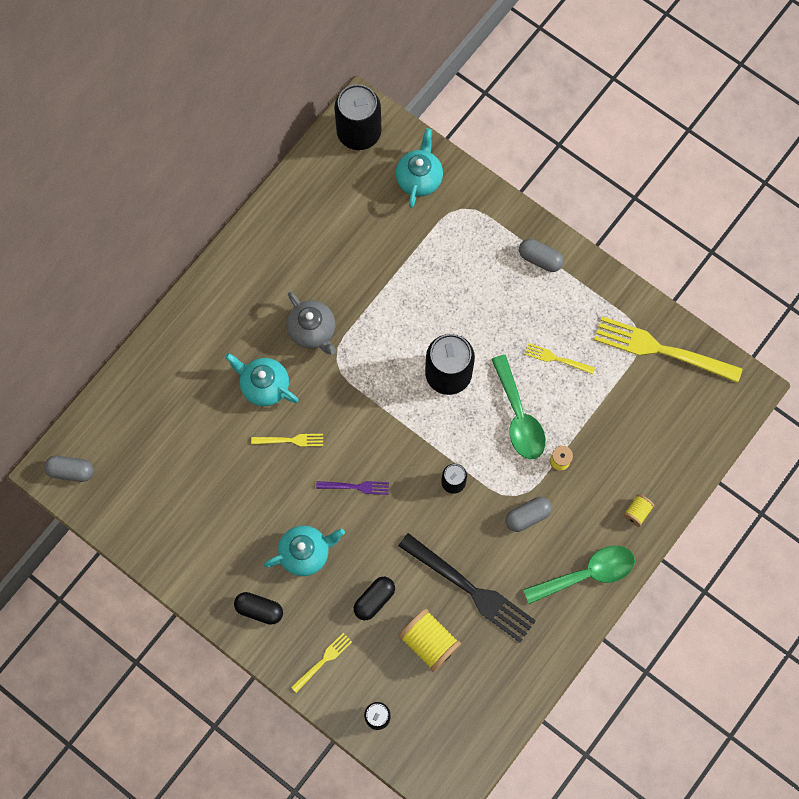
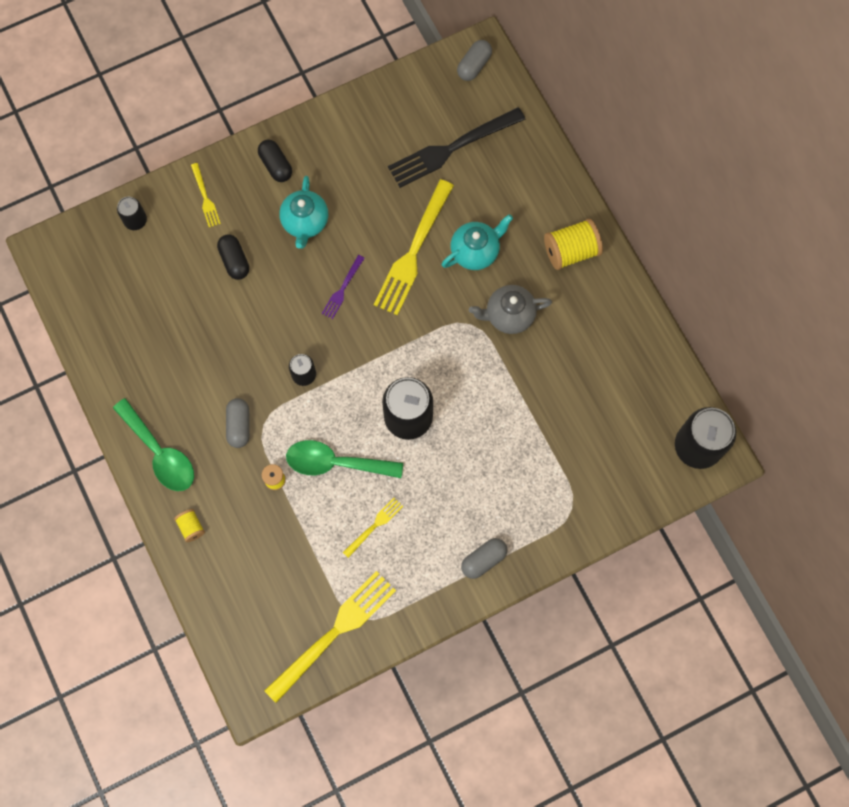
camera: 115 degrees right, 0 degrees up
(259, 609) = (276, 165): black capsule -> black capsule turned 75 degrees counterclockwise
(291, 440) = (413, 253): yellow fork -> yellow fork, size x2.10
(419, 178) = (622, 482): turquoise teapot -> none
(429, 642) = (174, 289): yellow spool -> yellow spool (571, 251)
(471, 590) = (199, 346): black fork -> black fork (451, 149)
(587, 574) = (159, 453): green spoon -> green spoon turned 45 degrees counterclockwise

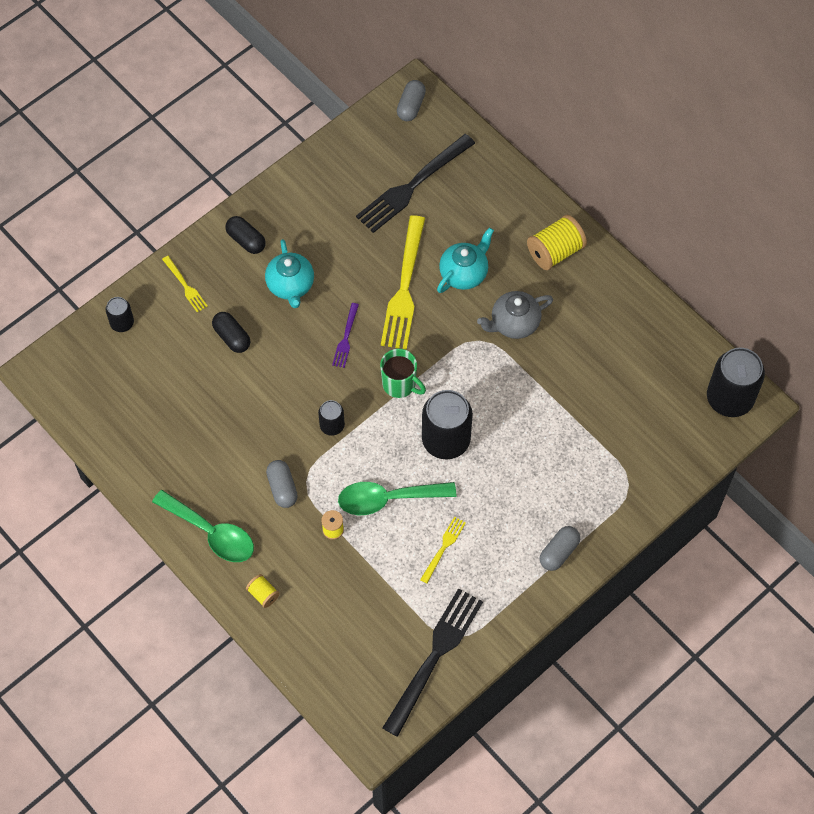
camera: 15 degrees left, 10 degrees down
(335, 632) = (435, 655): yellow fork -> black fork
(380, 349) = (400, 384): none -> green mug

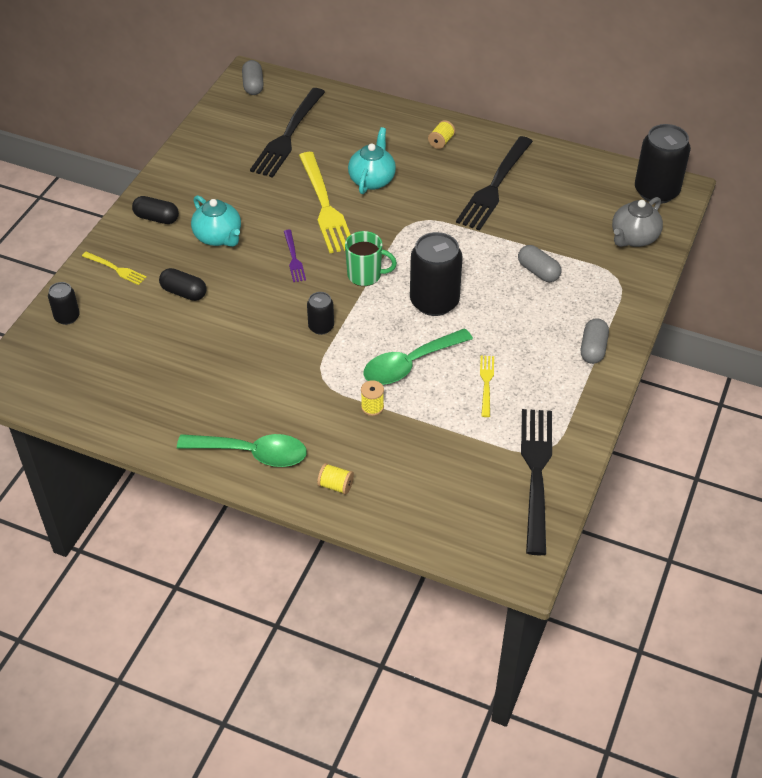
camera: 25 degrees left, 15 degrees down
(282, 488) = (302, 392): grey capsule -> grey capsule (538, 271)
(514, 323) = (439, 200): grey teapot -> grey teapot (633, 238)
(555, 252) = (441, 142): yellow spool -> yellow spool, size x0.53
(575, 329) = (494, 187): none -> black fork

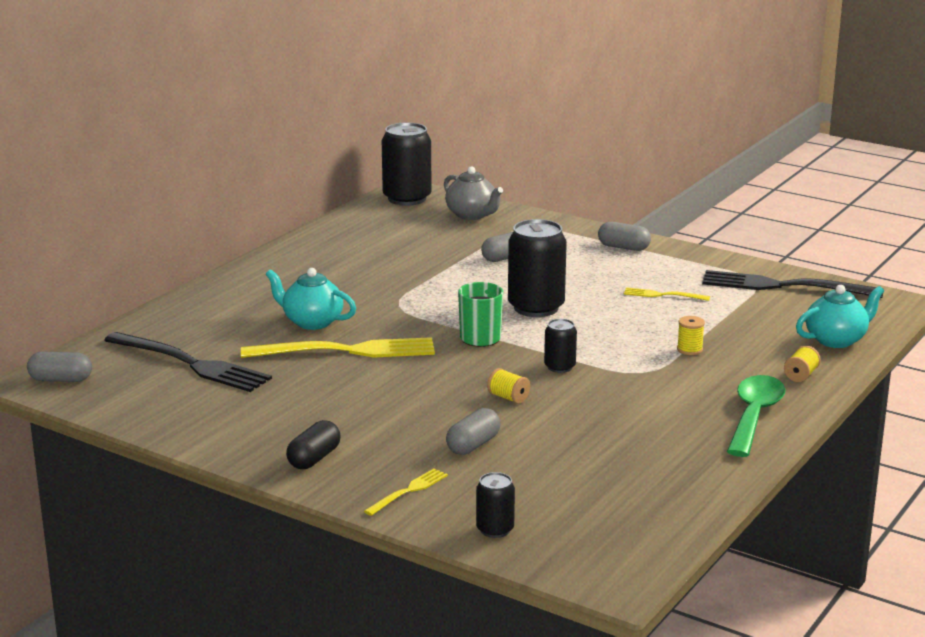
camera: 80 degrees left, 25 degrees down
(184, 292) = (473, 445): black capsule -> grey capsule
(218, 237) = (374, 418): turquoise teapot -> turquoise teapot (836, 340)
(294, 258) = (435, 374): purple fork -> none
(410, 364) = (629, 327): green spoon -> none
(441, 142) = (264, 281): yellow spool -> yellow spool (508, 398)
(494, 187) = (360, 263): black fork -> none

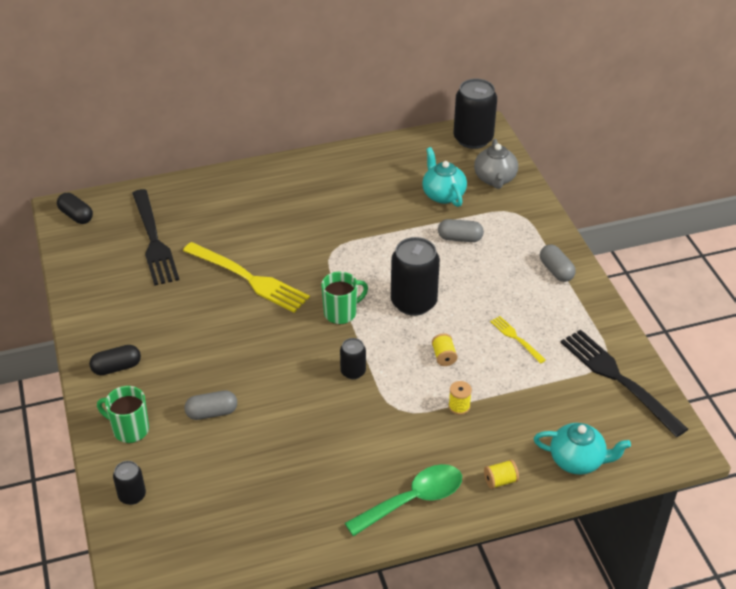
camera: 40 degrees right, 20 degrees up
(61, 380) = (76, 216): grey capsule -> black capsule
(312, 322) = (262, 238): turquoise teapot -> turquoise teapot (443, 195)
(409, 491) = (130, 429): yellow fork -> green mug
(508, 398) = (285, 382): yellow spool -> yellow spool (444, 356)

